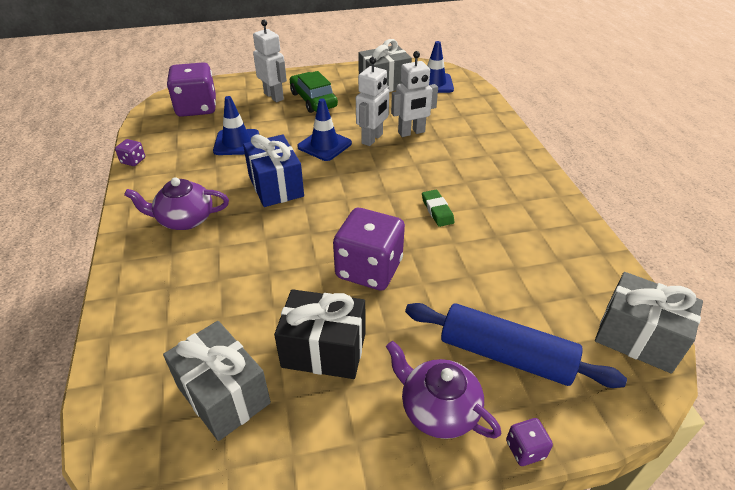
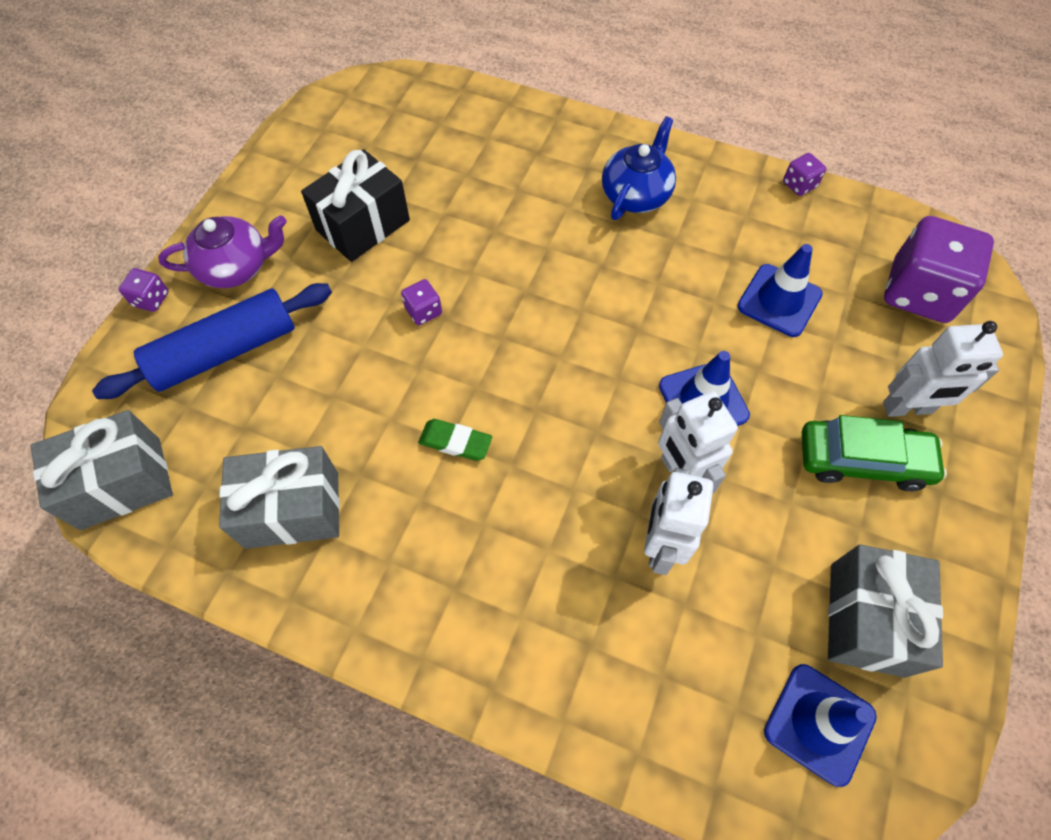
camera: 125 degrees right, 20 degrees up
(185, 219) = (636, 194): purple teapot -> blue teapot
(223, 395) = (383, 148): grey gift -> grey gift (292, 509)
(276, 186) = (640, 298): blue gift -> none
(369, 269) = (423, 311): purple dice -> purple dice, size x0.43

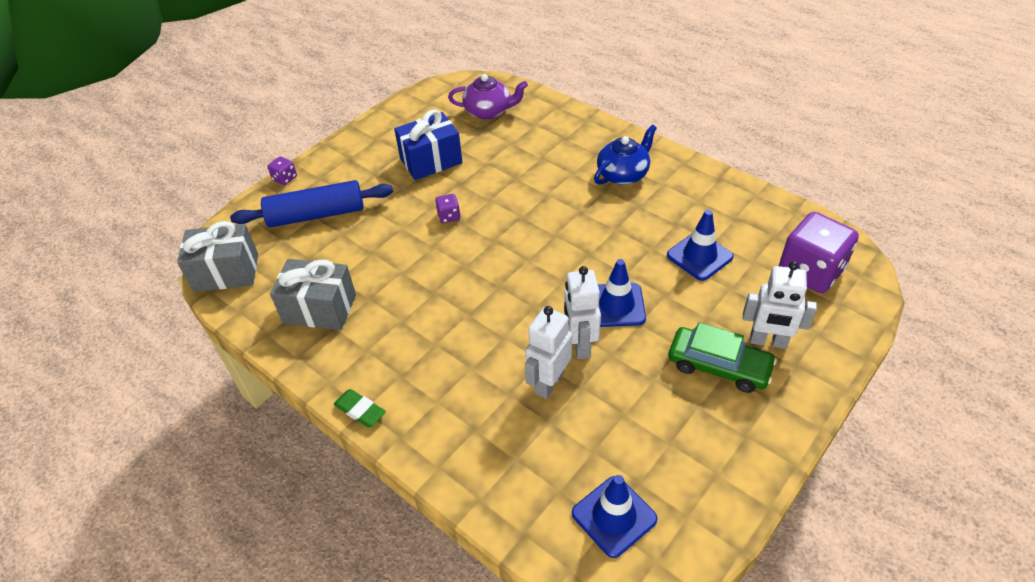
camera: 20 degrees right, 15 degrees down
(236, 267) = (342, 170): purple teapot -> purple teapot (488, 111)
(363, 225) = (431, 161): black gift -> blue gift
(455, 442) = (437, 294): green eraser -> green eraser (360, 410)
(799, 185) = (747, 188): purple dice -> none
(866, 619) = (677, 462): grey gift -> none

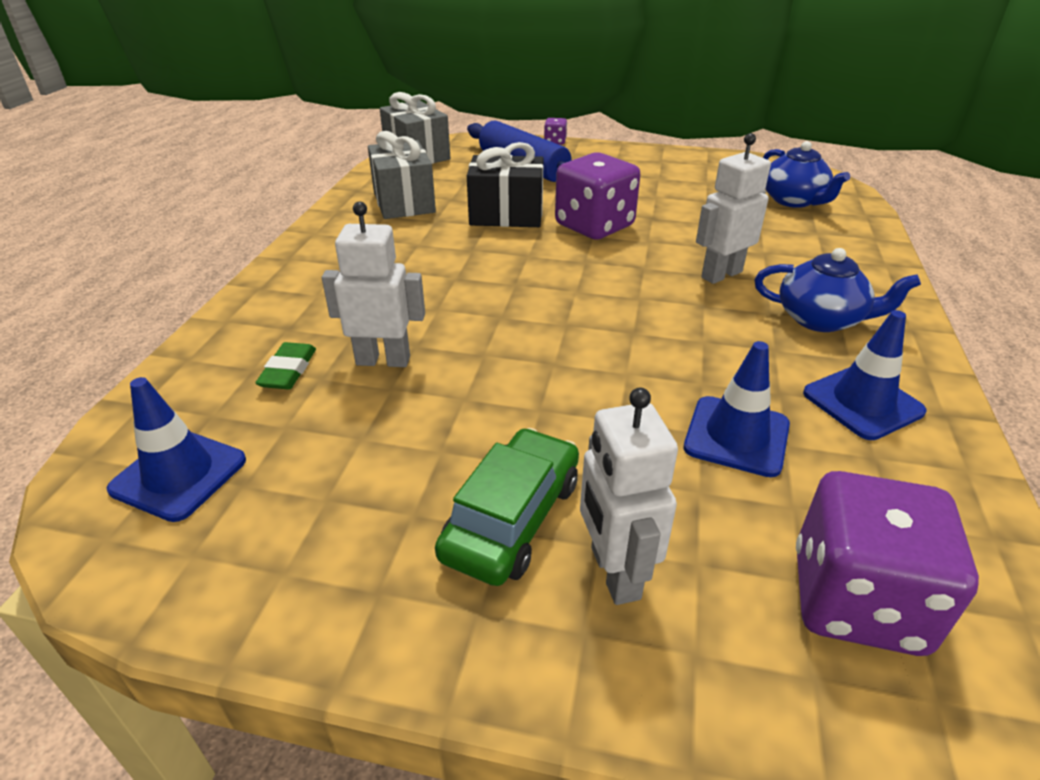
camera: 60 degrees right, 10 degrees down
(360, 410) = (285, 257): green eraser -> green eraser (288, 370)
(394, 255) = (506, 215): none -> black gift
(431, 161) = (666, 194): blue gift -> none
(449, 216) = (594, 226): purple dice -> purple dice, size x2.32
(488, 111) = (794, 200): purple teapot -> blue teapot
(580, 345) = (463, 367): white robot -> white robot (721, 274)
(616, 305) = (558, 379): blue traffic cone -> blue traffic cone (862, 402)
(718, 366) = (512, 518): green car -> green car turned 150 degrees counterclockwise

